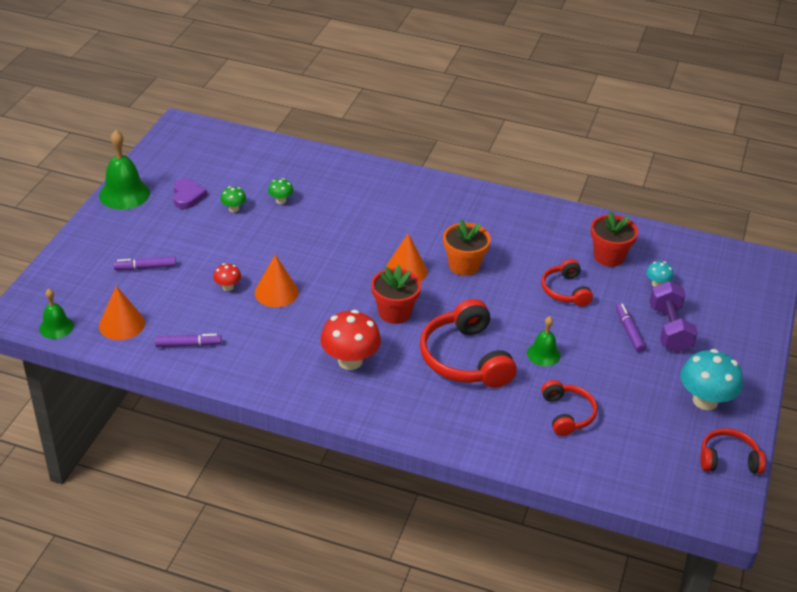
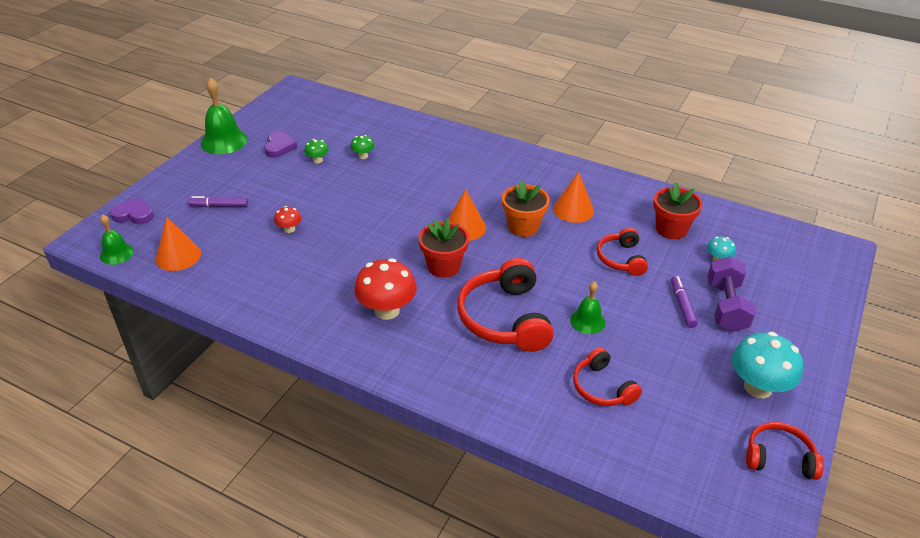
camera: 10 degrees right, 0 degrees up
(57, 284) = (134, 214): none -> purple heart
(188, 344) = (234, 280): purple marker -> none
(276, 292) = (334, 238): orange cone -> orange cone (573, 210)
(567, 414) = (602, 387): red headphones -> red headphones turned 150 degrees clockwise

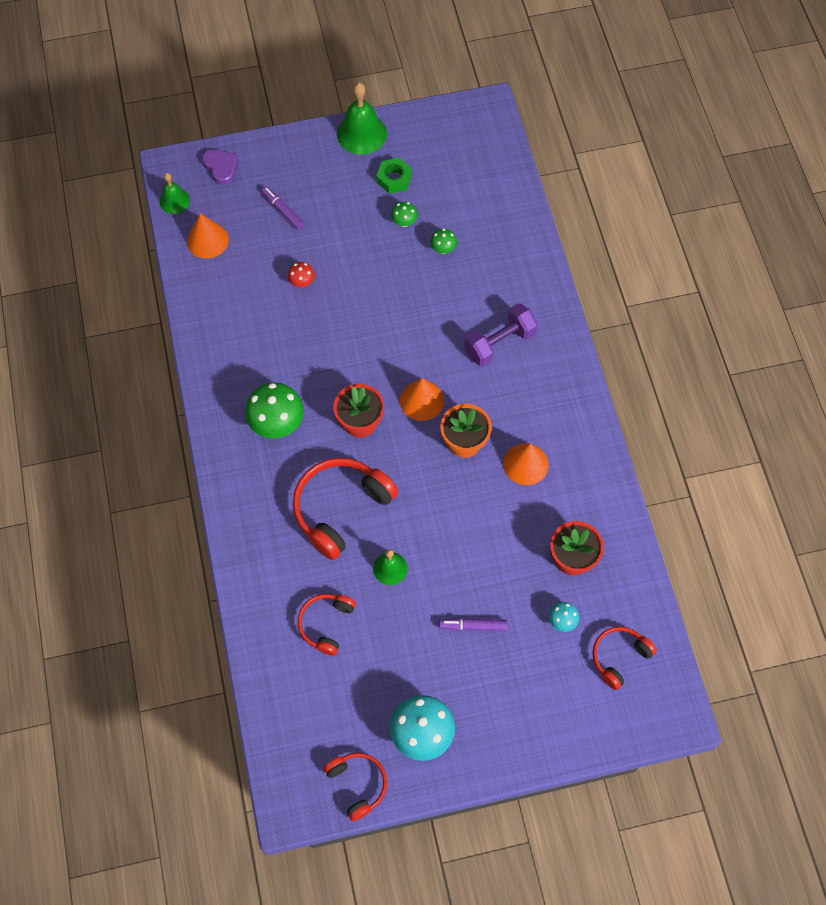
camera: 50 degrees right, 25 degrees up
(279, 147) = (394, 179): purple heart -> green nut
(387, 310) = (277, 423): red mushroom -> green mushroom
(621, 259) = (491, 544): red headphones -> red headphones (619, 657)
(682, 305) = (473, 626): purple marker -> purple marker turned 135 degrees counterclockwise
(726, 307) = (501, 661): purple dumbbell -> purple dumbbell (499, 343)

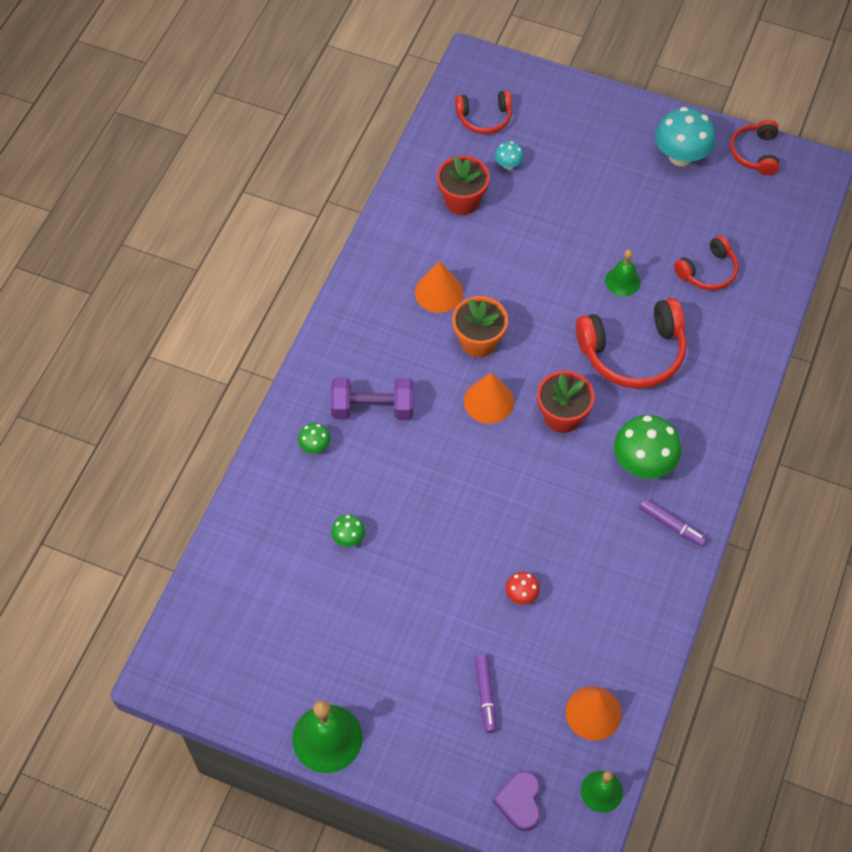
camera: 145 degrees left, 5 degrees down
(394, 179) = (335, 654): green nut -> none
(404, 222) = (364, 594): green mushroom -> green mushroom (315, 446)
(473, 626) = (584, 201): purple marker -> purple marker (671, 525)

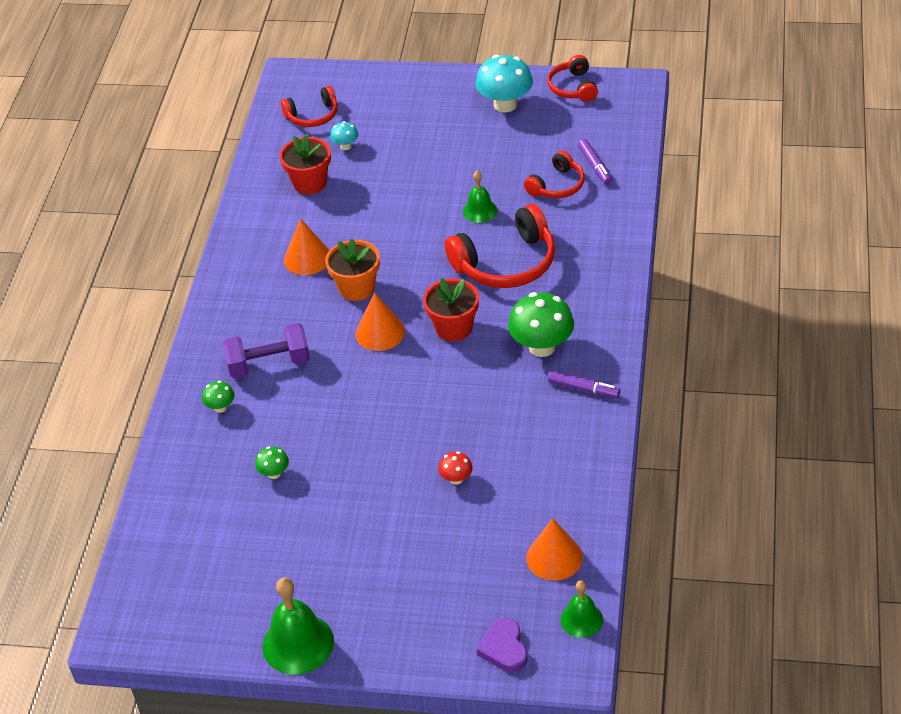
camera: 10 degrees left, 15 degrees down
(485, 695) = (445, 569): purple marker -> purple marker (595, 166)

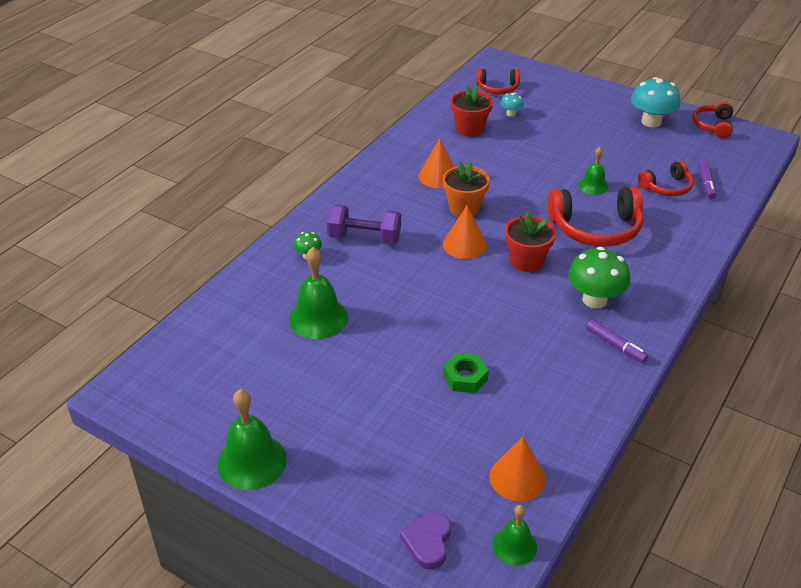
camera: 20 degrees right, 5 degrees down
(274, 473) = (318, 318): green mushroom -> green bell
(456, 479) = (465, 377): red mushroom -> green nut

